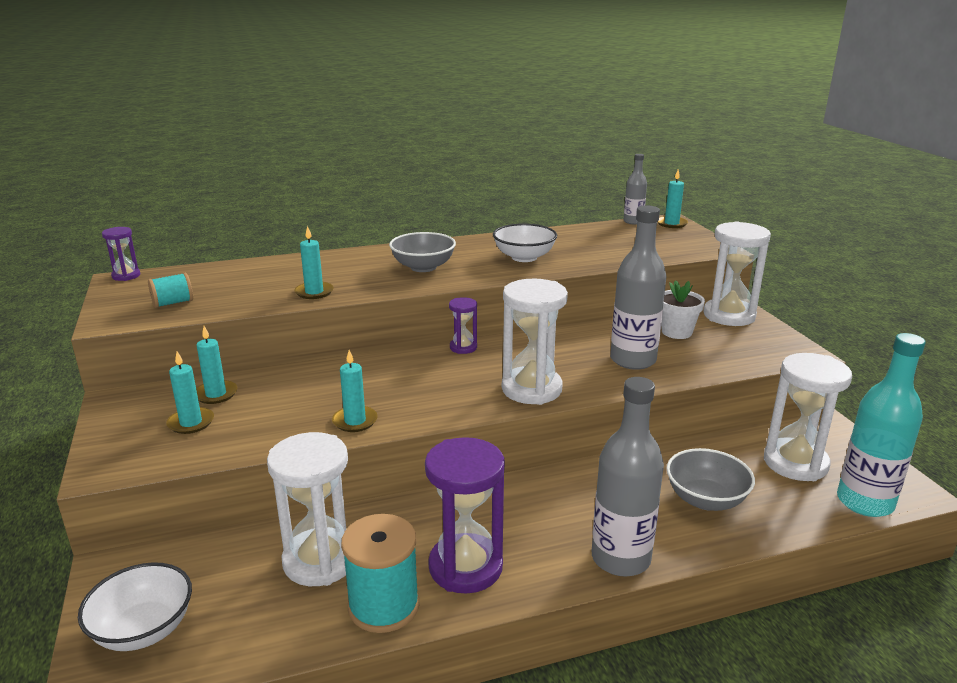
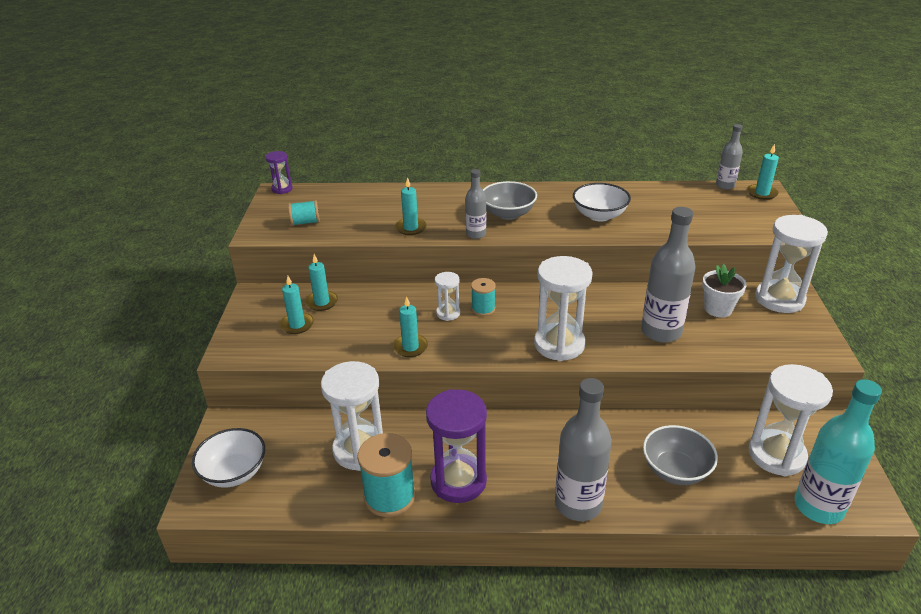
camera: 20 degrees right, 10 degrees up
(385, 380) = (448, 313): none -> white hourglass
(396, 288) = (476, 234): none -> grey bottle
(425, 370) = (483, 309): none -> turquoise spool
(463, 347) = (523, 292): purple hourglass -> none

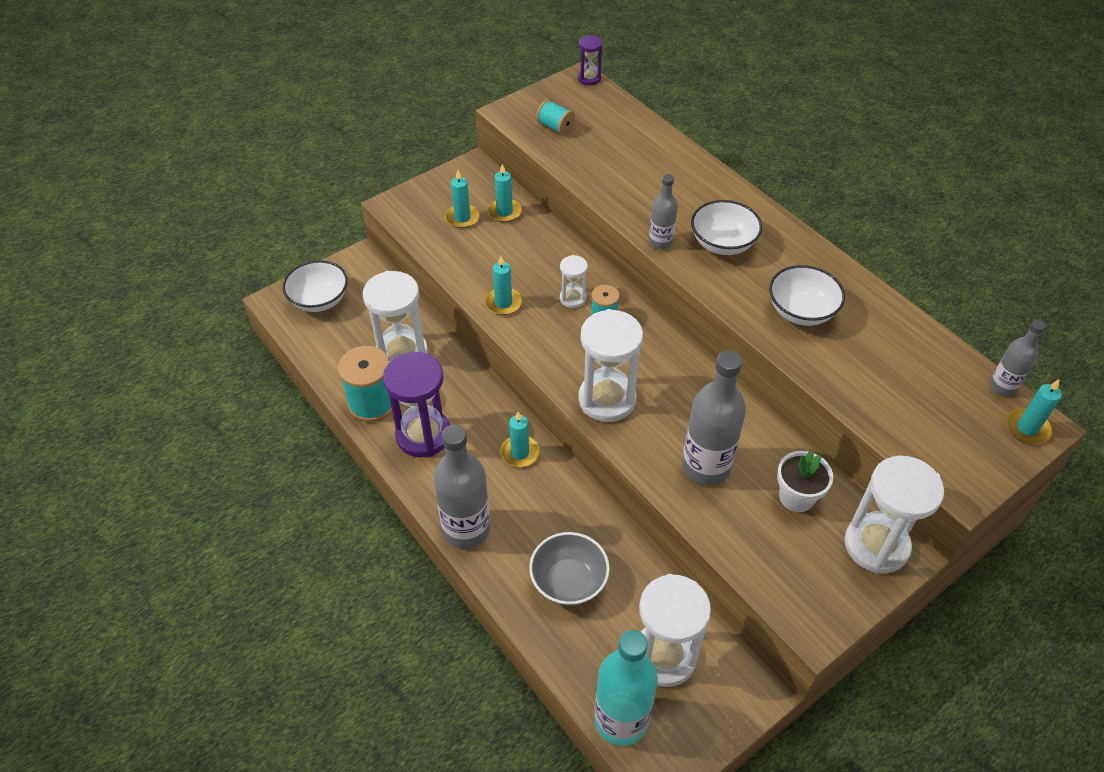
camera: 50 degrees right, 15 degrees up
(411, 228) = (621, 194): turquoise candle -> turquoise candle (520, 453)
(508, 214) = (722, 243): grey bowl -> white bowl

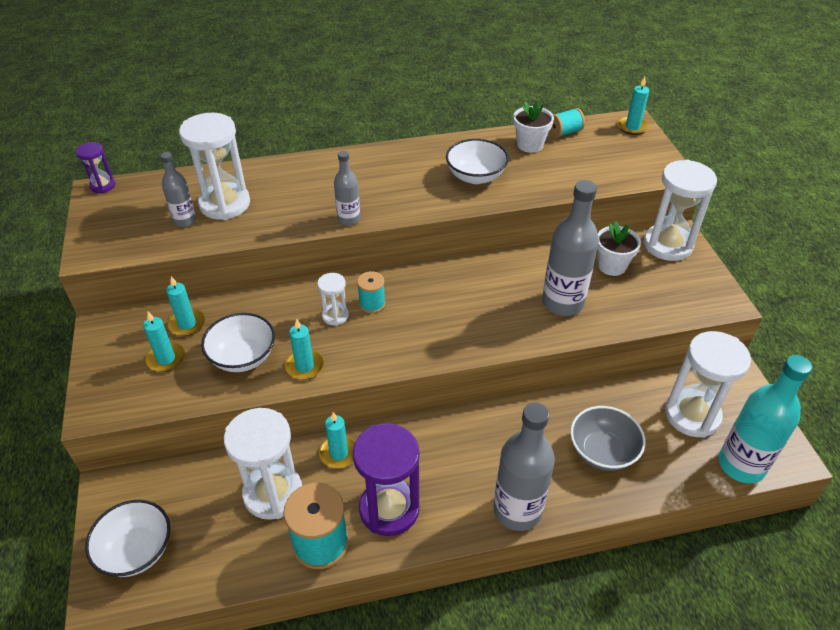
camera: 65 degrees left, 5 degrees down
(520, 453) = (452, 437): turquoise candle -> turquoise candle (339, 453)
(555, 127) = (145, 229): turquoise spool -> turquoise spool (564, 132)
(607, 399) = (463, 335): white hourglass -> white hourglass (225, 204)
(722, 243) = (377, 187): white bowl -> white bowl (243, 357)
(899, 339) = (530, 145): none -> white flower pot
(1002, 386) = (594, 122): grey bottle -> grey bottle (184, 220)

